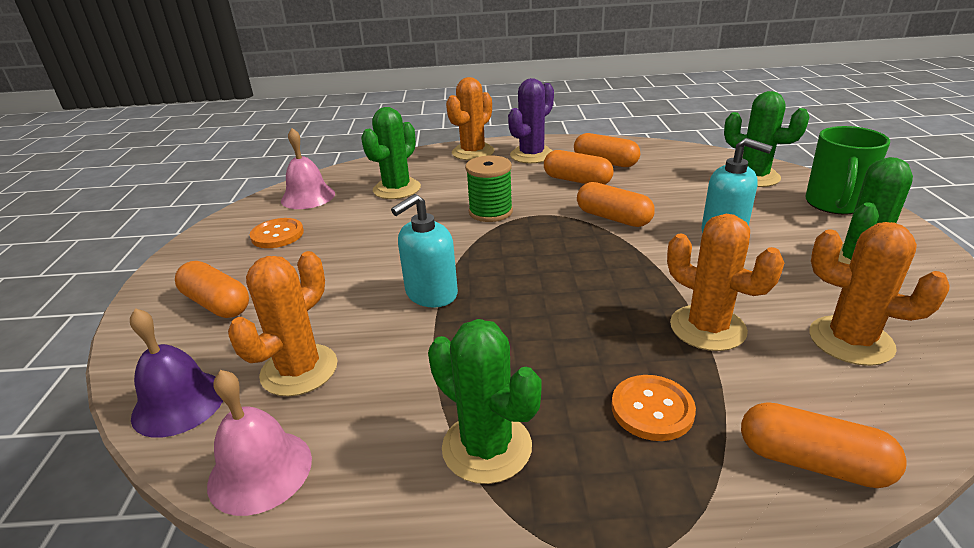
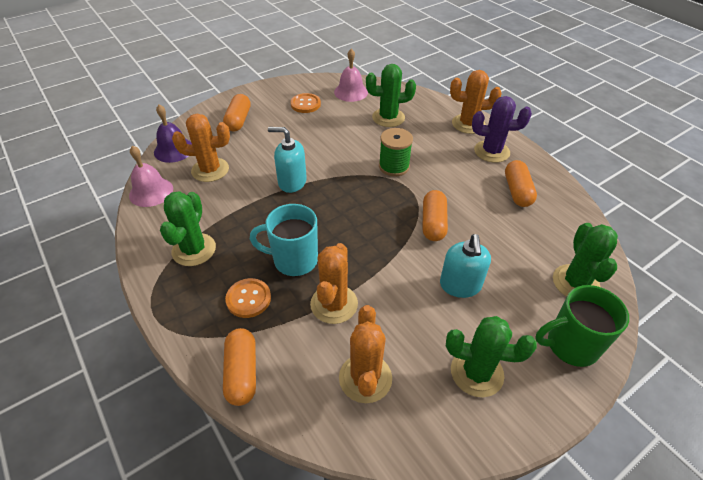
camera: 55 degrees right, 15 degrees up
(577, 180) = (472, 187): orange capsule -> none
(598, 338) = (294, 260): none -> turquoise mug

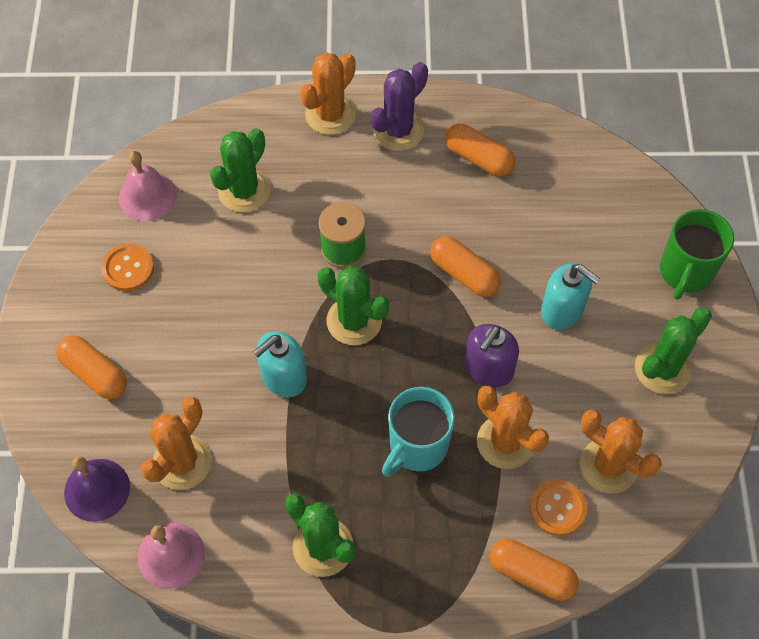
camera: 55 degrees left, 15 degrees up
(248, 299) = (441, 522): orange button -> orange button (557, 508)
(379, 268) = (488, 369): none -> purple soap dispenser
(575, 283) = (627, 210): green cactus -> green cactus (354, 321)

